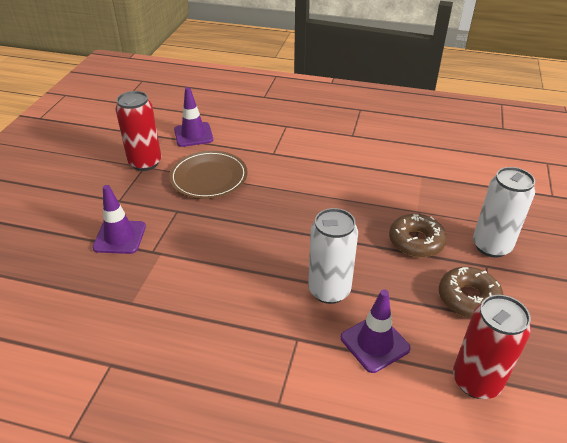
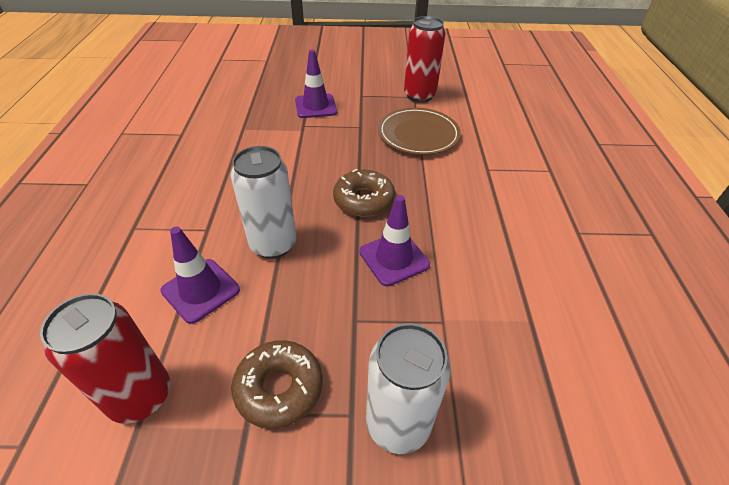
camera: 75 degrees right, 5 degrees up
(193, 135) = (482, 111): purple traffic cone -> purple traffic cone (394, 258)
(416, 241) = (377, 320): brown donut -> brown donut (363, 200)

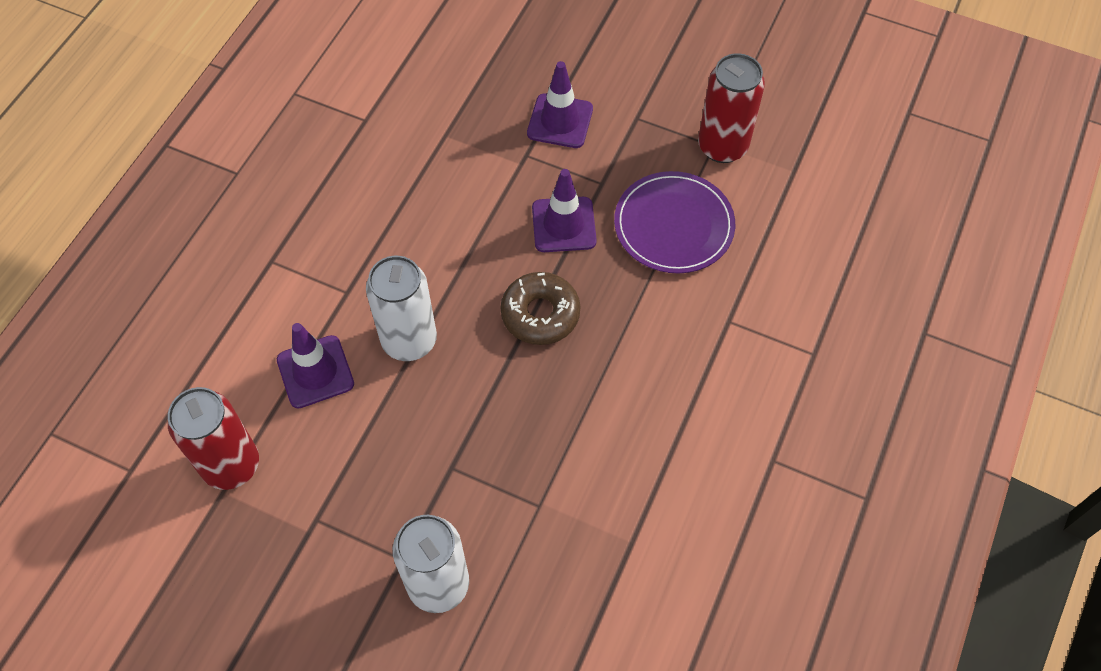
camera: 25 degrees right, 15 degrees up
(279, 388) = (350, 508): brown donut -> none
(394, 258) = (531, 410): purple traffic cone -> purple traffic cone (564, 225)
(418, 134) = (673, 225): brown plate -> purple plate

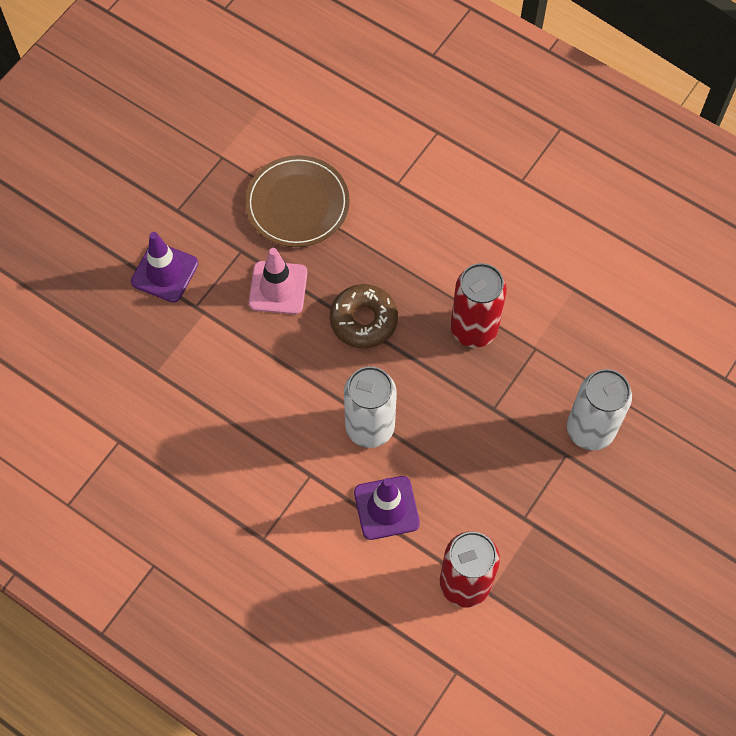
camera: 80 degrees left, 5 degrees up
(564, 225) = (278, 288): purple traffic cone -> pink traffic cone
(673, 225) = (297, 204): purple plate -> brown plate
(722, 146) = (225, 150): red can -> red can (473, 329)

